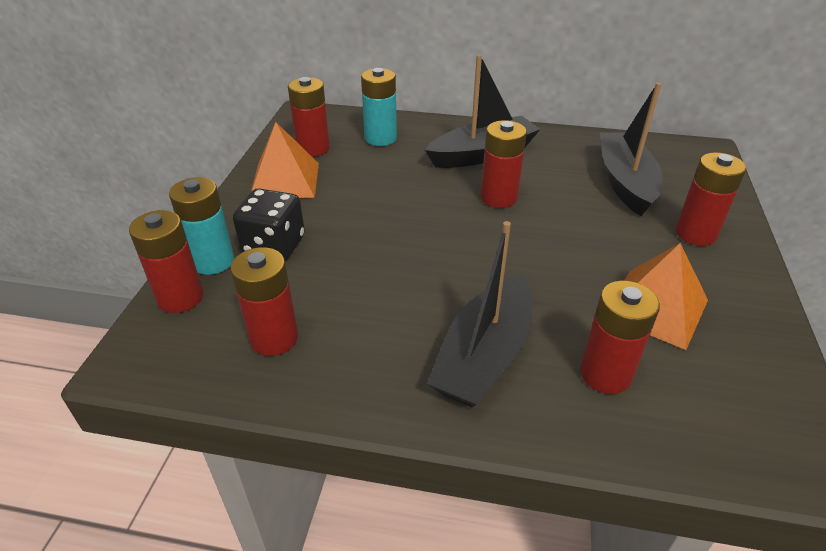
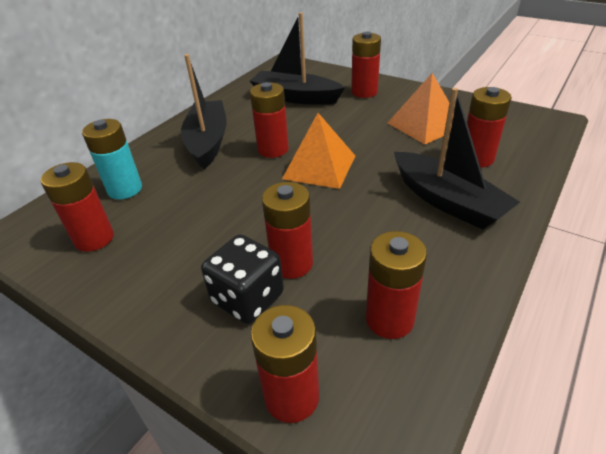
camera: 65 degrees left, 0 degrees up
(213, 261) = (242, 356): turquoise battery -> none
(285, 180) = (135, 271): orange pyramid -> orange pyramid (319, 167)
(325, 259) = (292, 263): none -> red battery

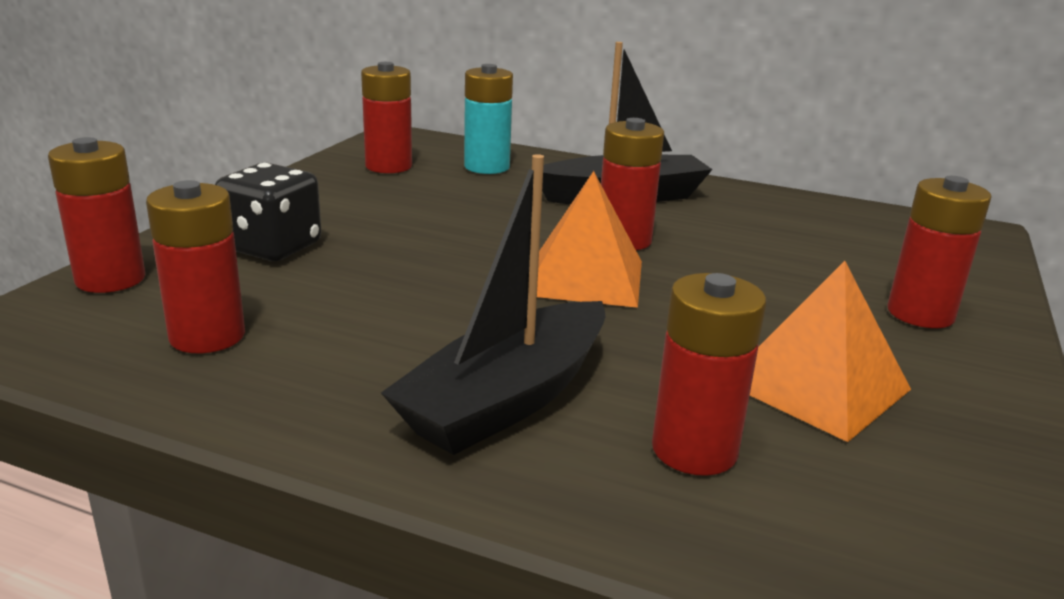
camera: 75 degrees right, 15 degrees down
(292, 263) = (334, 268): red battery -> none
(295, 97) = (828, 247): black boat -> none

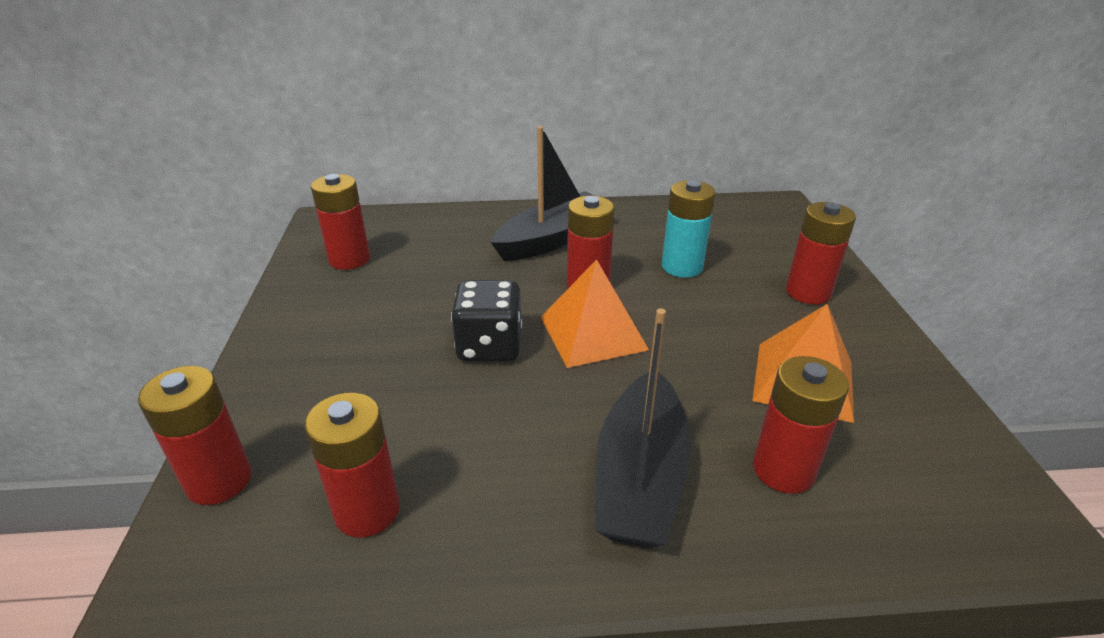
camera: 25 degrees left, 10 degrees up
(272, 247) = (333, 387): black dice -> black dice (489, 346)
(487, 167) = (428, 236): turquoise battery -> turquoise battery (682, 267)

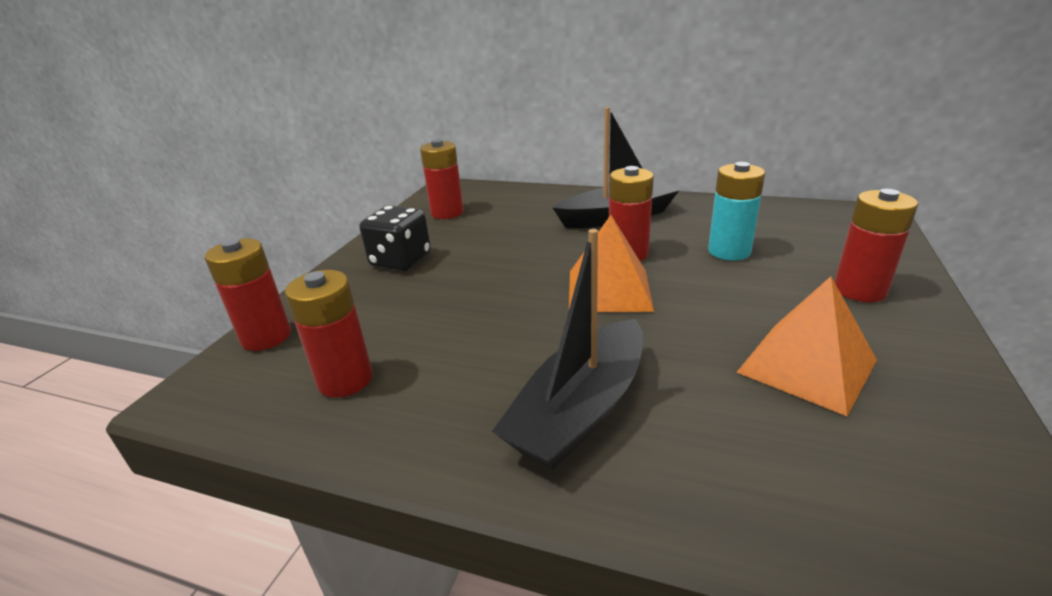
camera: 25 degrees right, 5 degrees down
(489, 346) = (513, 285): black dice -> black dice (401, 261)
(783, 470) = (734, 440): red battery -> none

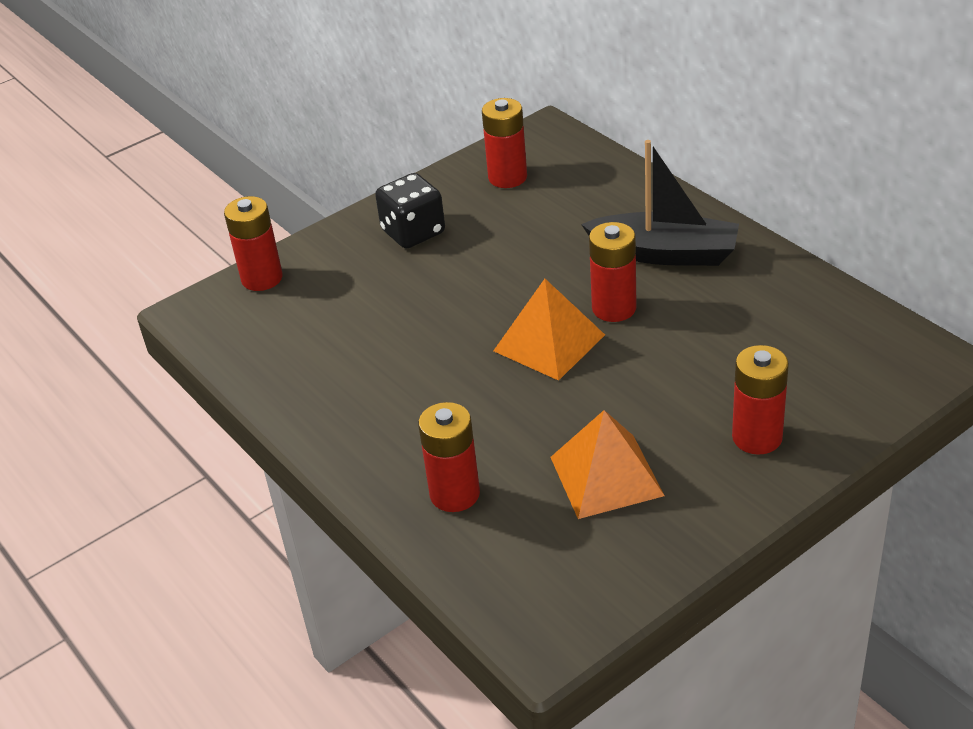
camera: 35 degrees right, 10 degrees up
(345, 380) = (290, 342): red battery -> red battery (455, 494)
(580, 410) = (416, 434): black boat -> none
(729, 251) = (709, 346): turquoise battery -> none

